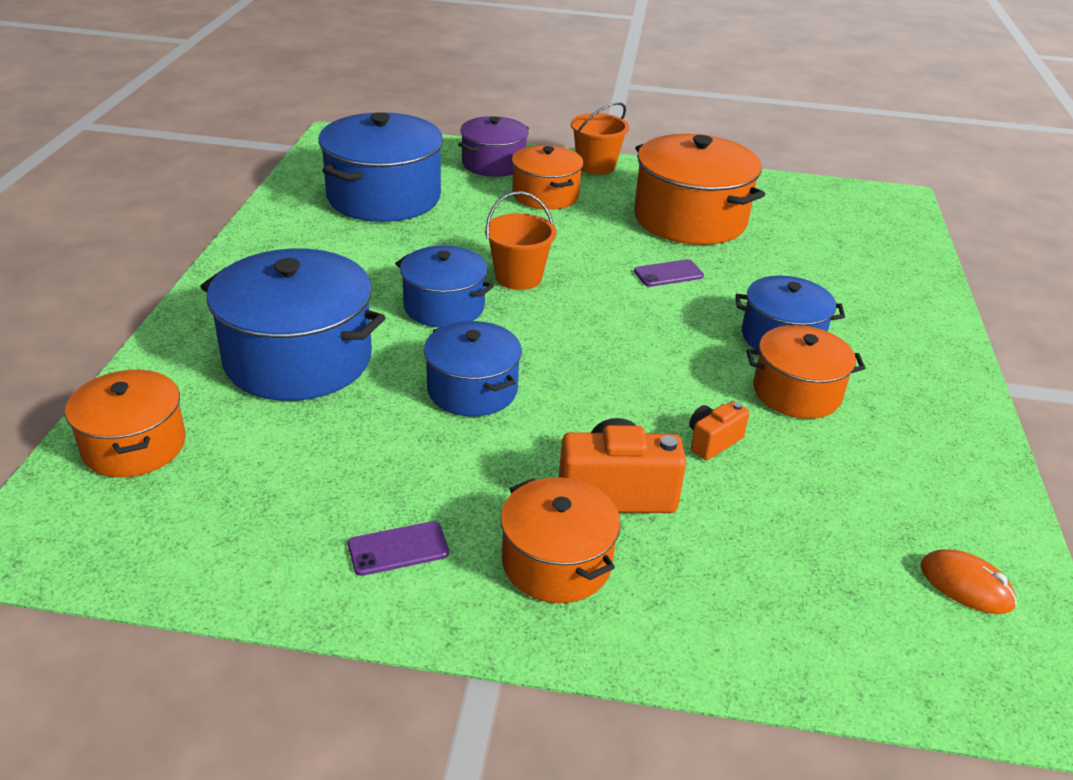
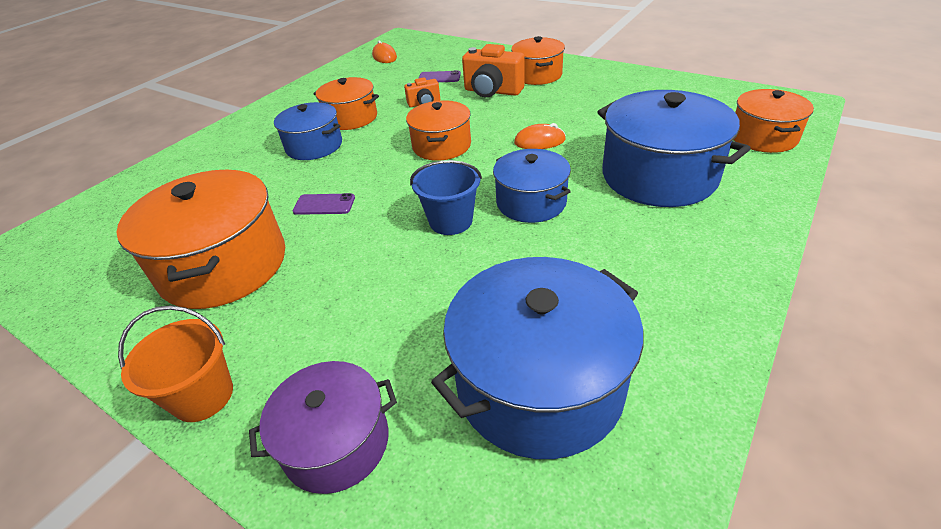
camera: 150 degrees left, 5 degrees up
(398, 549) = (607, 85): purple phone -> purple phone (439, 77)
(472, 390) = (539, 141): blue pot -> orange mouse
(518, 277) = (451, 221): orange bucket -> blue bucket
(545, 195) = (328, 340): orange pot -> orange pot (441, 146)

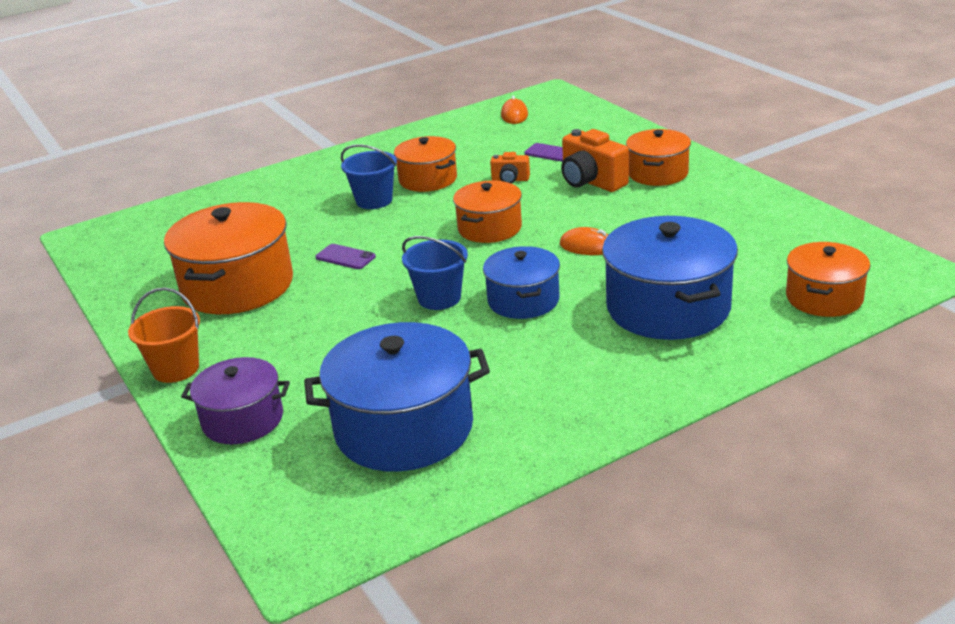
camera: 25 degrees right, 10 degrees down
(314, 146) = (374, 200): blue pot -> blue bucket

